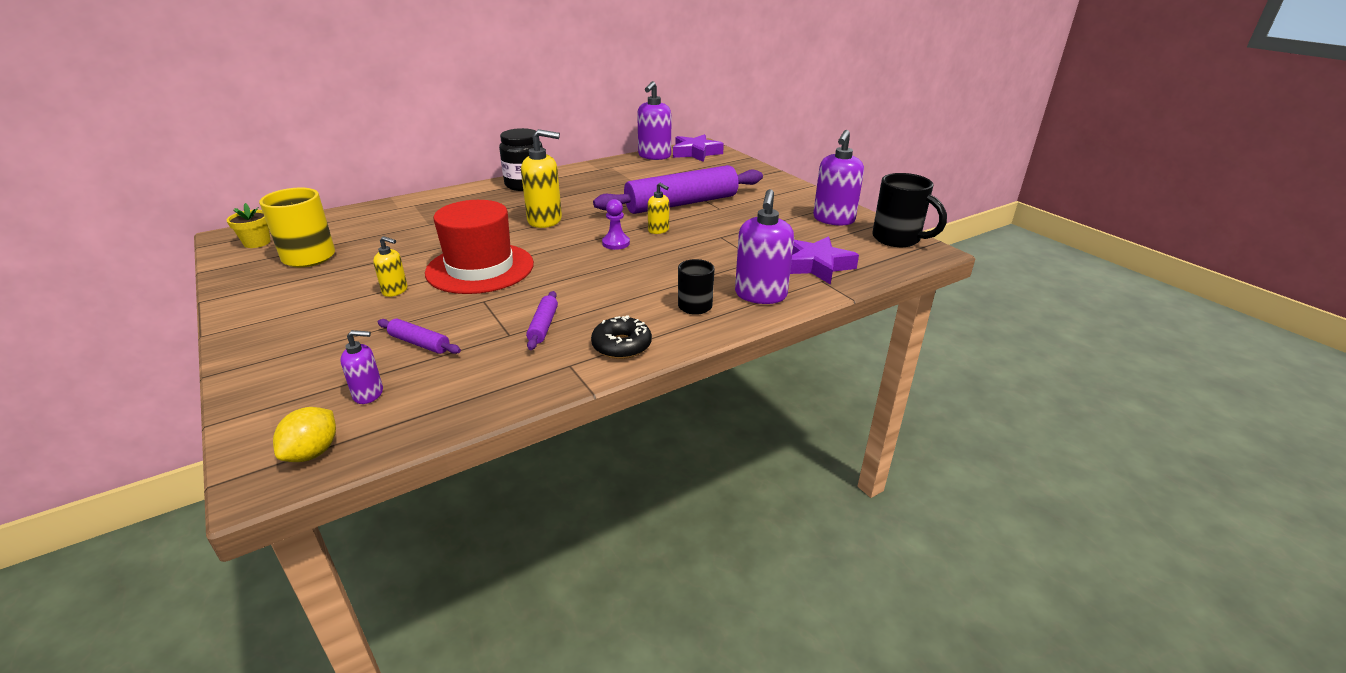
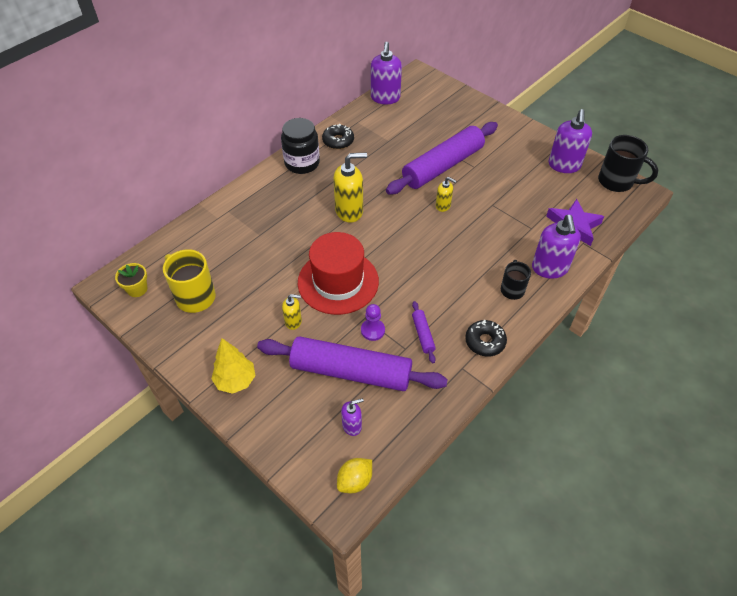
camera: 15 degrees left, 20 degrees up
(273, 327) = (236, 381): none -> yellow tree
(313, 452) = (355, 481): yellow lemon -> yellow lemon turned 45 degrees clockwise
(419, 343) = (351, 372): purple rolling pin -> purple rolling pin, size x2.48
(578, 175) = (338, 141): none -> black donut
(616, 243) = (420, 229): purple pawn -> purple pawn (373, 330)
(696, 153) = (417, 86): purple star -> none

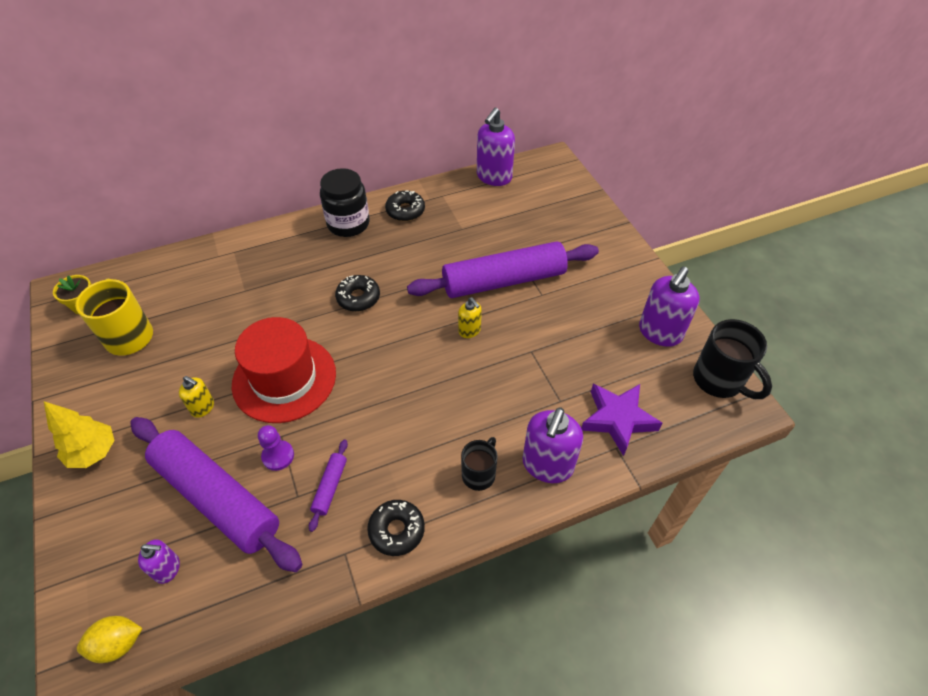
camera: 25 degrees right, 0 degrees up
(349, 211) = (358, 298): yellow soap dispenser -> black donut

